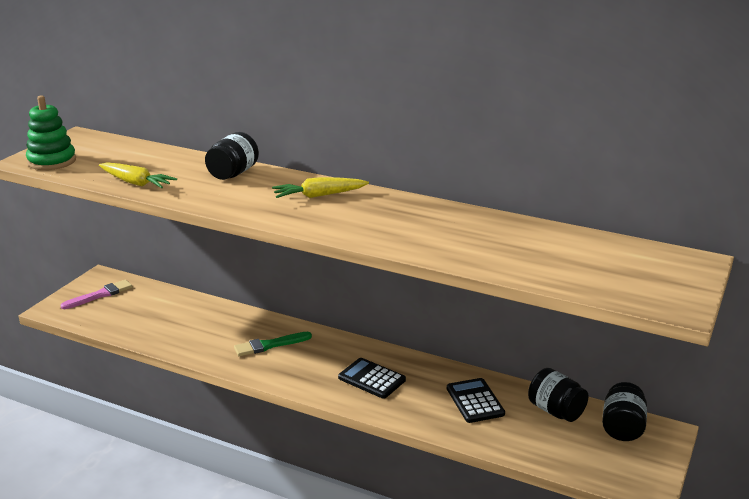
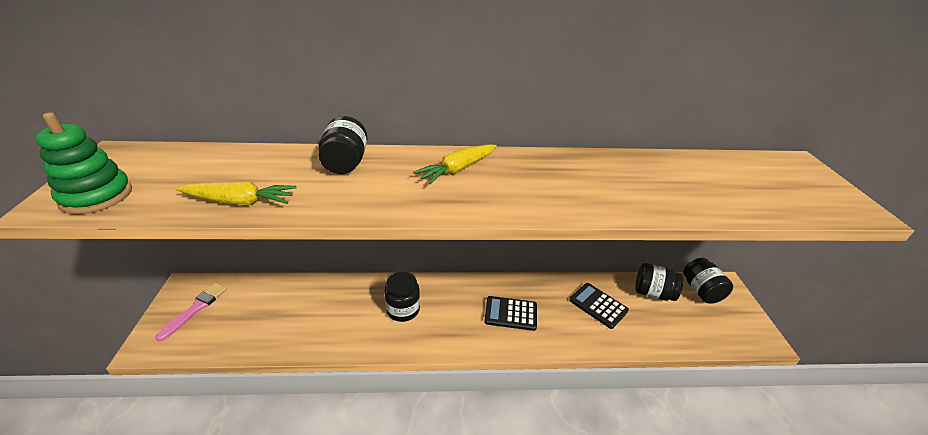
camera: 30 degrees left, 10 degrees up
(269, 345) = (403, 309): green brush -> black jar

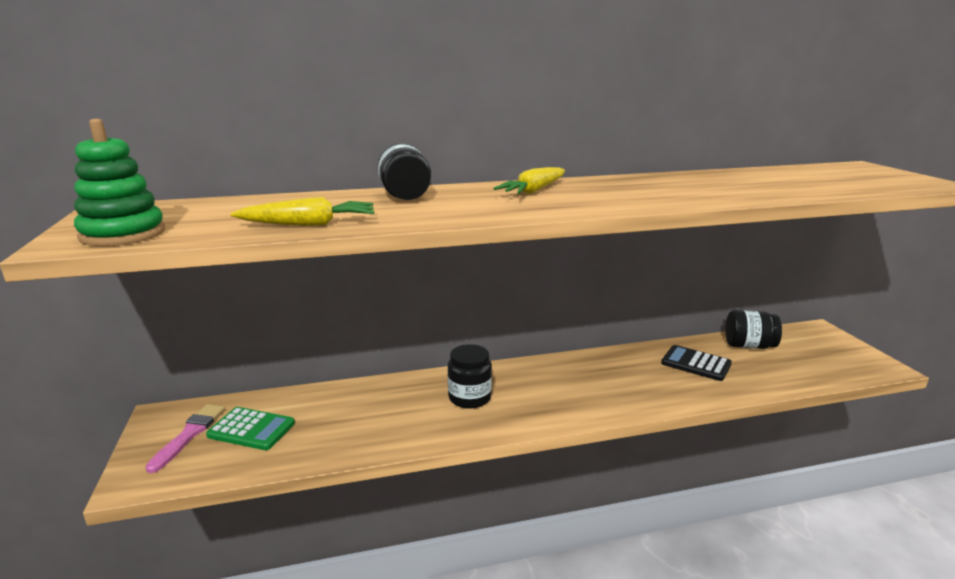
camera: 10 degrees left, 15 degrees down
(238, 312) = (251, 429): none -> green calculator
(510, 313) = (601, 384): black calculator -> none
(701, 291) = (798, 338): black jar -> none

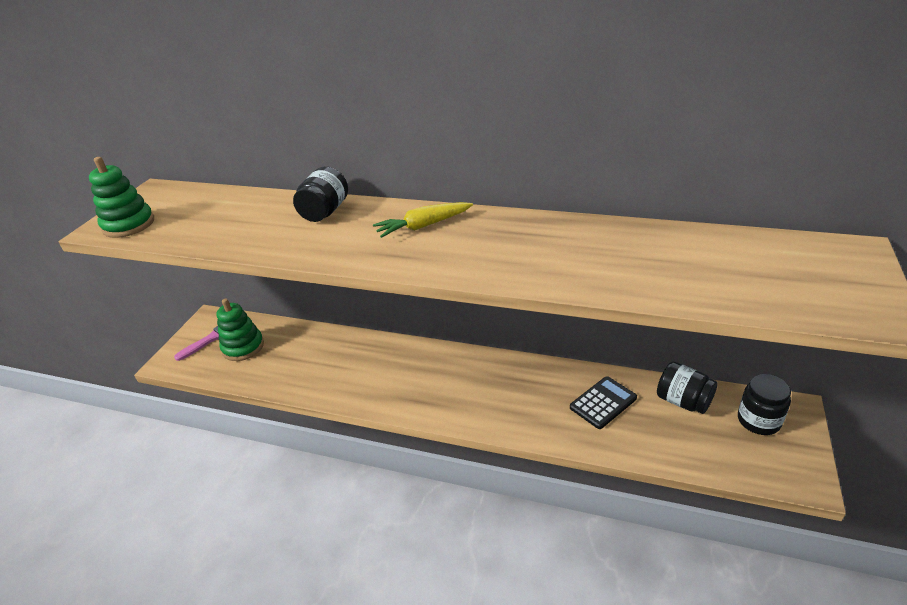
camera: 35 degrees right, 15 degrees up
(251, 429) = (243, 347): green calculator -> green stacking toy
(309, 224) = (224, 239): yellow carrot -> none
(469, 398) = (388, 370): black jar -> black jar (758, 421)
(696, 364) = (603, 403): black calculator -> black calculator turned 75 degrees clockwise

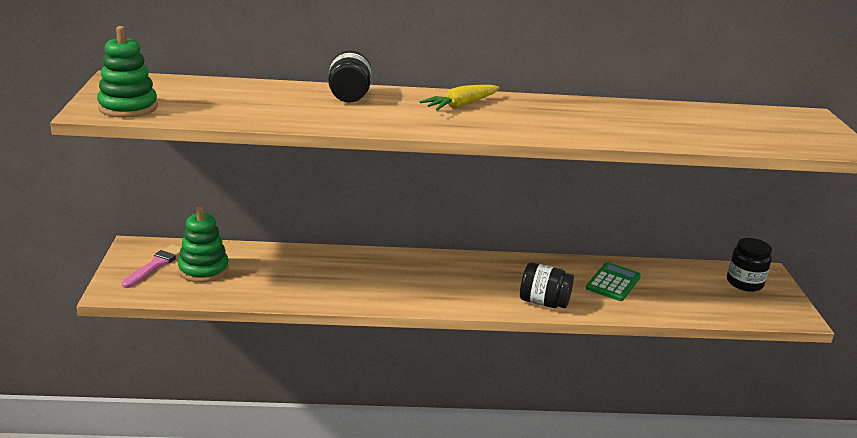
camera: 25 degrees left, 10 degrees down
(603, 403) = (613, 282): black calculator -> green calculator
(683, 401) = (679, 275): black jar -> black jar (543, 302)

